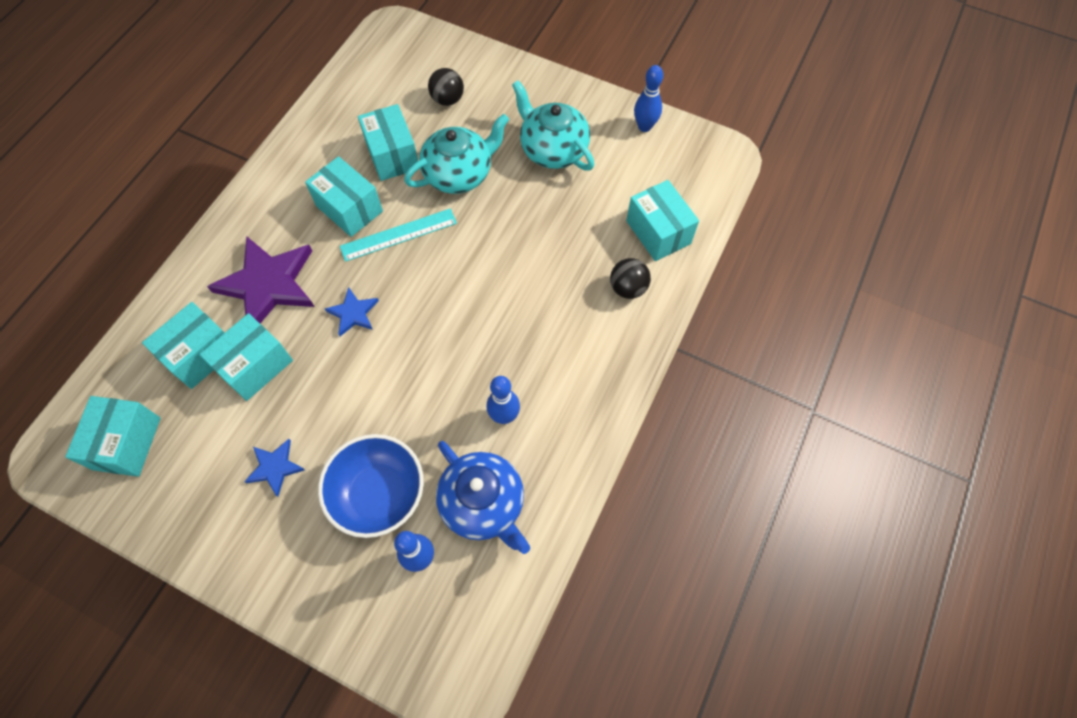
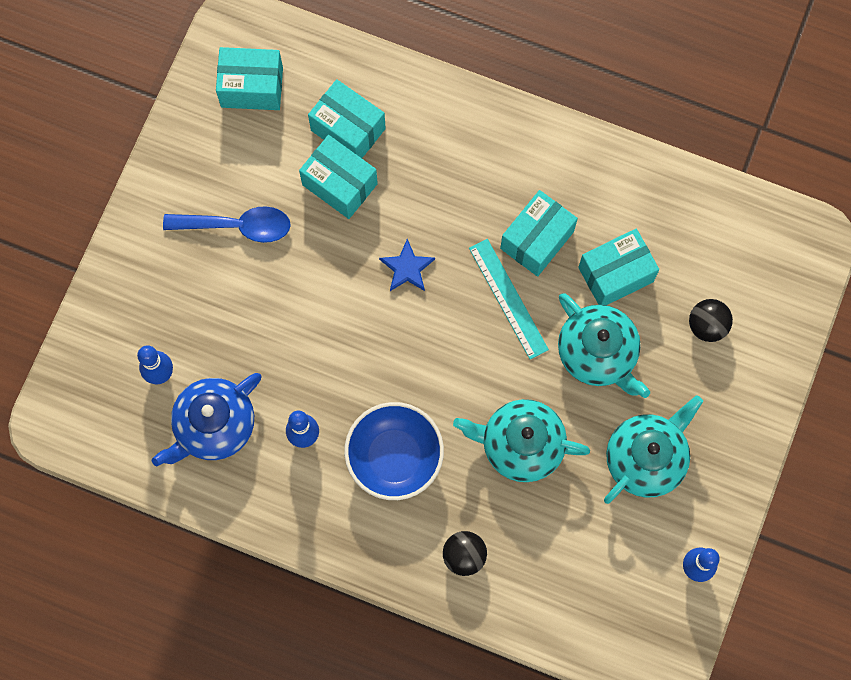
camera: 85 degrees right, 10 degrees up
(268, 284) = (433, 175): purple star -> none
(275, 467) = (237, 226): blue star -> blue spoon
(379, 494) = (217, 326): blue bowl -> blue bowl (394, 457)
(532, 237) = (520, 445): none -> turquoise teapot
(658, 232) = (541, 588): turquoise box -> none

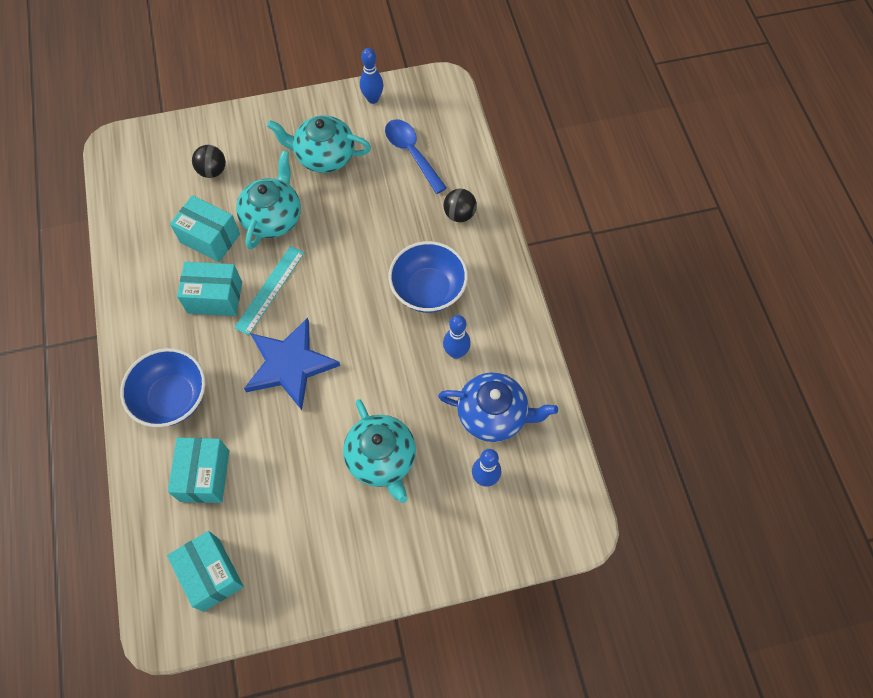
camera: 125 degrees left, 10 degrees down
(237, 226) = (335, 503): blue spoon -> blue spoon (412, 153)
(339, 184) = (254, 452): turquoise box -> none
(407, 268) = (290, 365): blue star -> blue star, size x2.03
(449, 142) = (172, 398): none -> blue bowl
(520, 445) = (365, 225): turquoise teapot -> turquoise teapot (382, 459)

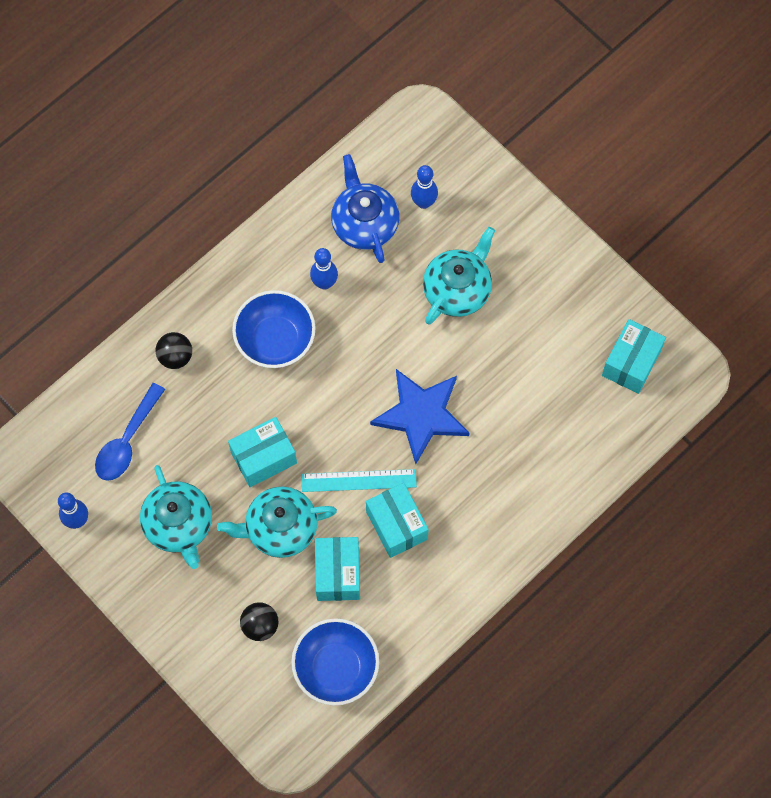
camera: 120 degrees left, 5 degrees up
(172, 398) = (513, 495): blue bowl -> blue bowl (336, 668)
(204, 475) = (560, 421): turquoise box -> turquoise box (264, 458)

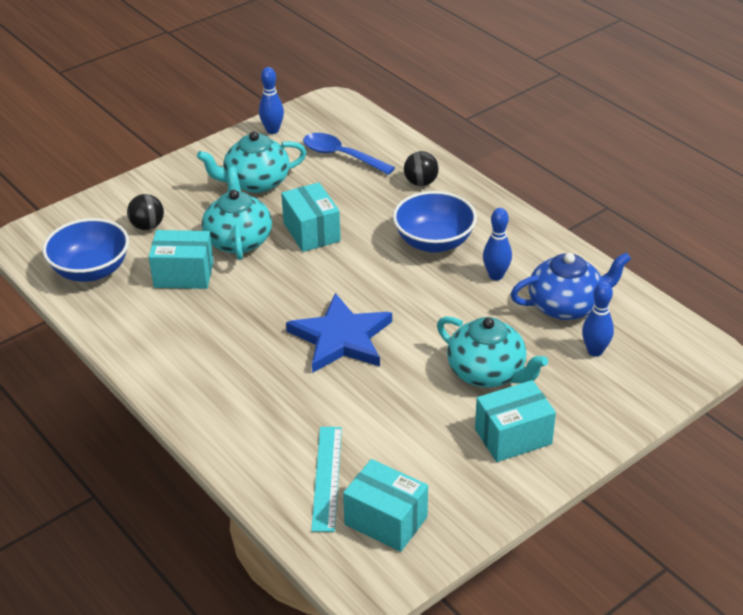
camera: 95 degrees right, 30 degrees down
(359, 480) = (277, 291): turquoise ruler -> turquoise ruler (327, 477)
(396, 525) = (223, 315): turquoise box -> turquoise box (513, 436)

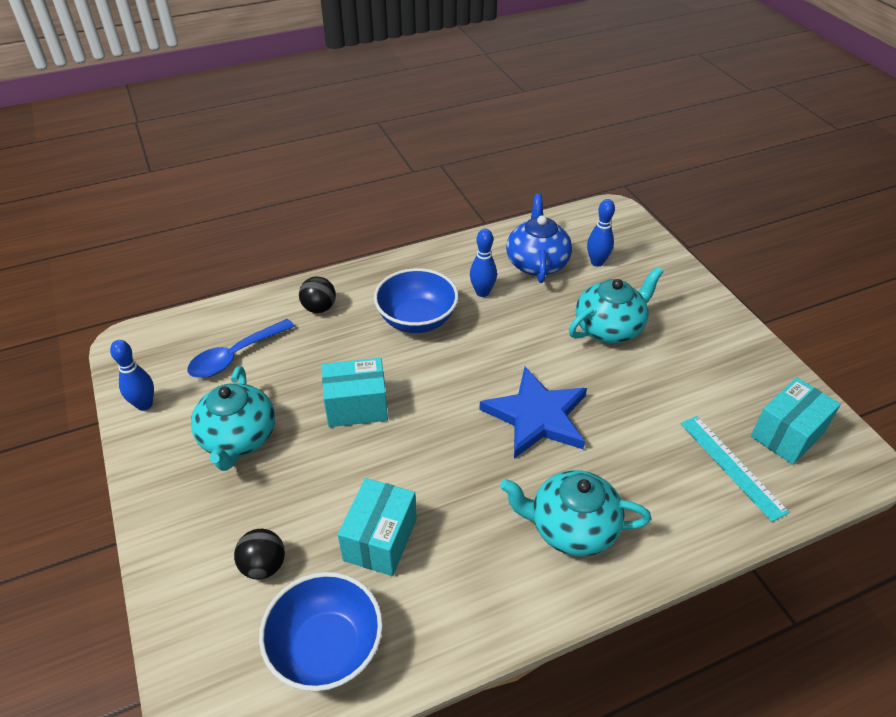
camera: 75 degrees left, 5 degrees up
(238, 240) = (339, 474): turquoise teapot -> turquoise teapot (571, 527)
(327, 477) = (732, 466): turquoise ruler -> turquoise ruler turned 45 degrees clockwise
(513, 436) = (690, 331): turquoise box -> none

